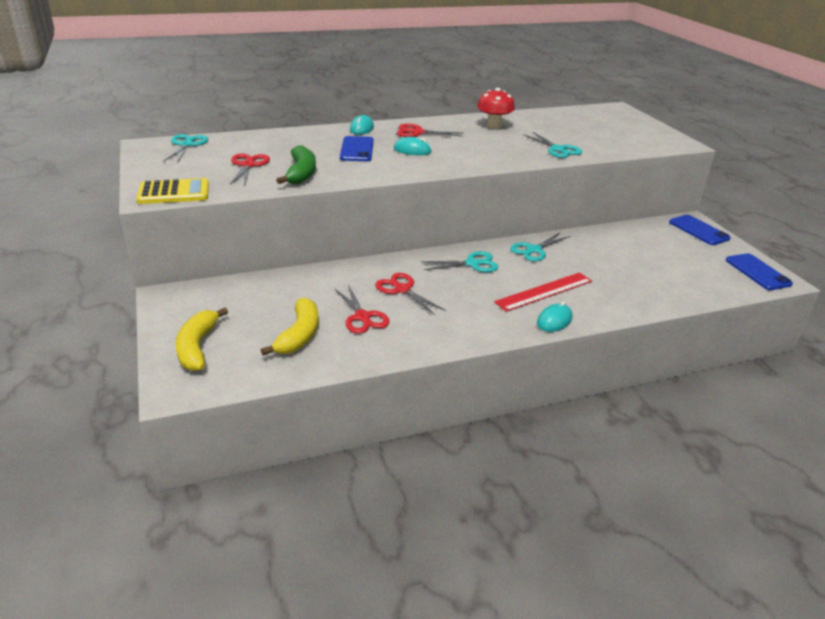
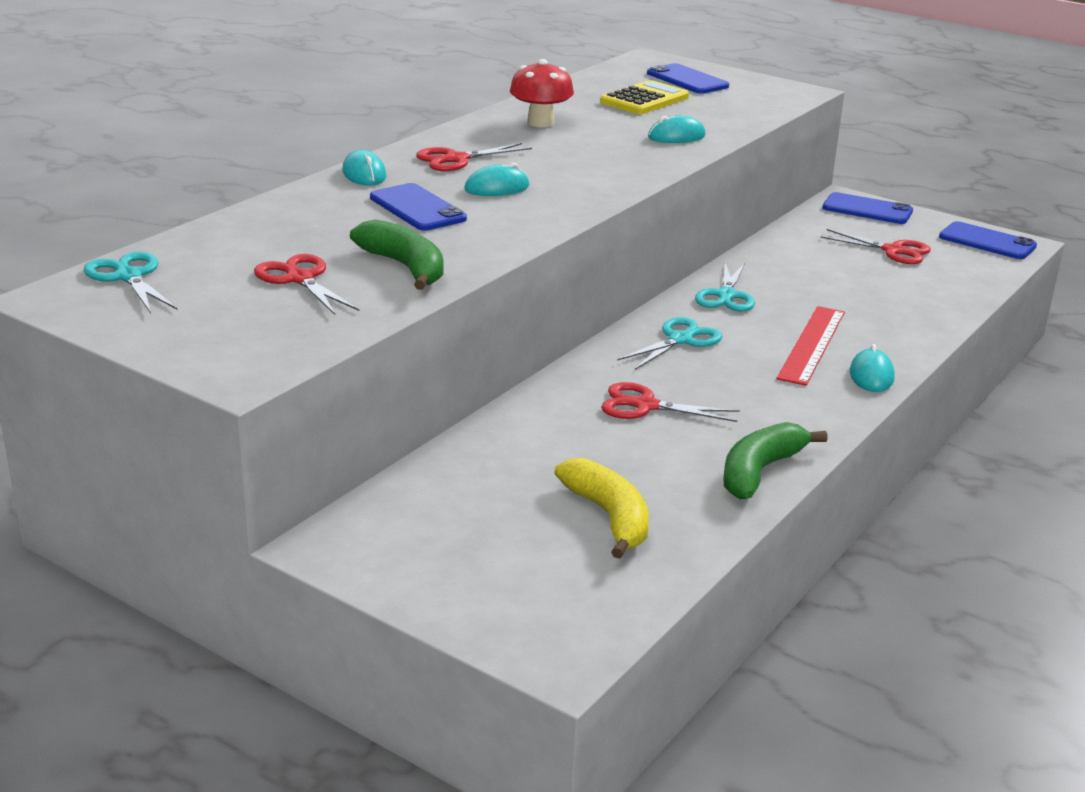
camera: 35 degrees left, 5 degrees down
(174, 193) = (266, 356): yellow calculator -> yellow calculator (644, 100)
(197, 347) = (497, 592): yellow banana -> none
(362, 317) = (651, 460): red scissors -> red scissors (893, 251)
(408, 345) = (759, 471): none -> green banana
(558, 149) = (676, 136): turquoise scissors -> turquoise mouse
(619, 123) = (687, 80): none -> blue phone

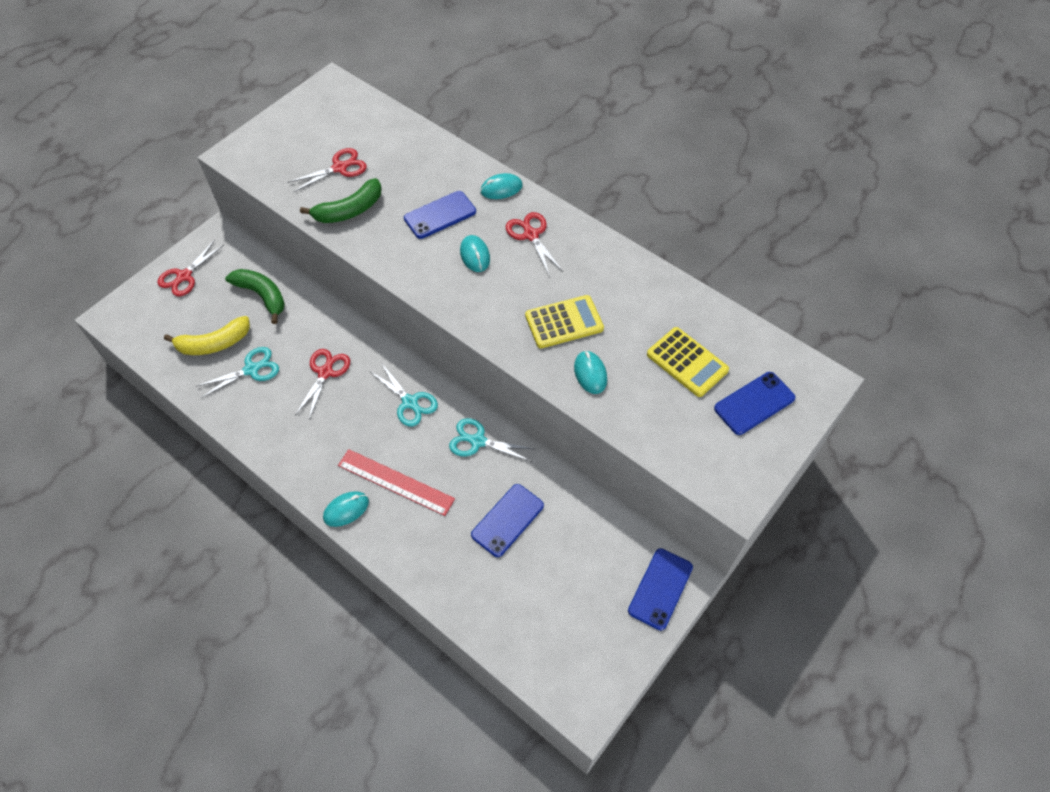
camera: 95 degrees right, 30 degrees up
(129, 277) = (351, 105): turquoise scissors -> turquoise scissors (251, 369)
(540, 123) = (616, 286): red mushroom -> none
(604, 146) = (564, 322): none -> yellow calculator
(759, 471) = (241, 419): green banana -> green banana (262, 295)
(871, 375) = (346, 510): turquoise mouse -> turquoise mouse turned 45 degrees counterclockwise
(893, 251) = (564, 585): red scissors -> red scissors (184, 276)
(987, 241) = (588, 679): blue phone -> blue phone (507, 520)

